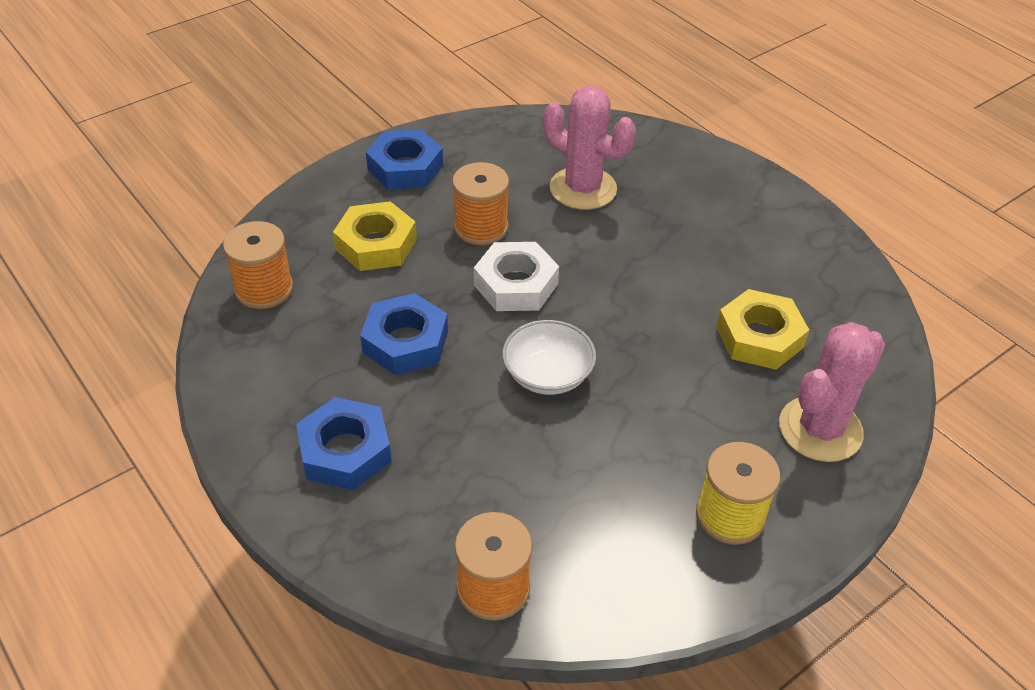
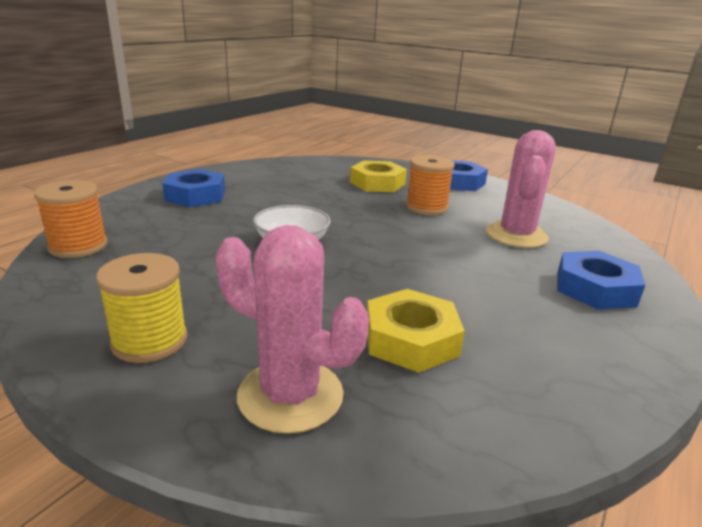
camera: 70 degrees right, 20 degrees down
(264, 289) = (315, 165): orange spool -> none
(405, 341) = (296, 199): blue nut -> blue nut (595, 289)
(516, 284) = (379, 223): white nut -> none

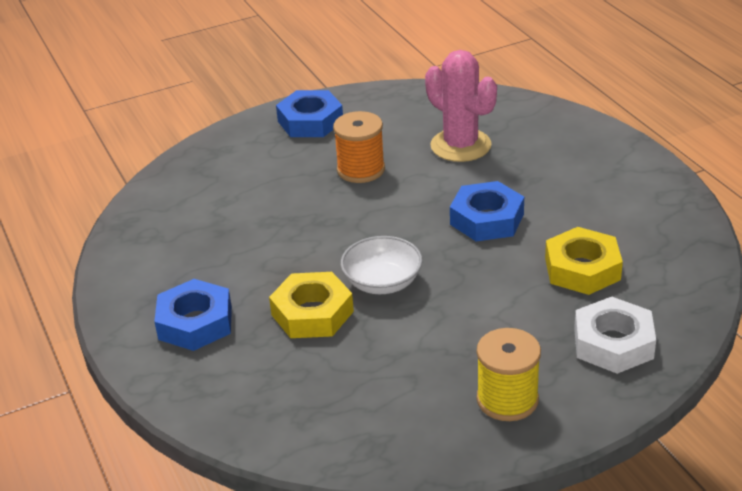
camera: 55 degrees left, 10 degrees up
(78, 246) = (285, 430): orange spool -> none
(290, 395) = (613, 343): pink cactus -> white nut
(377, 183) = (267, 176): yellow nut -> yellow nut (312, 313)
(595, 289) = (571, 153): blue nut -> blue nut (487, 219)

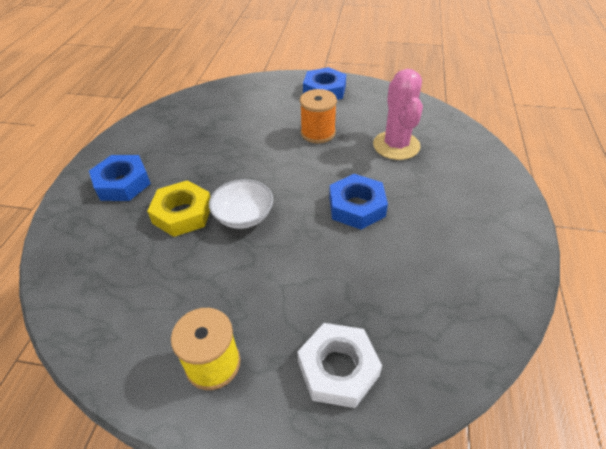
camera: 35 degrees right, 10 degrees up
(582, 269) = (382, 285): yellow nut -> none

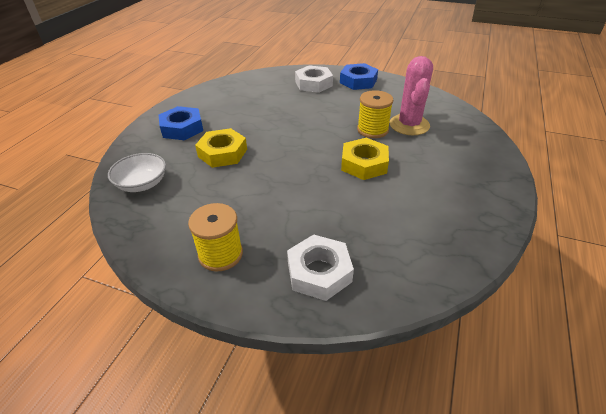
camera: 10 degrees right, 5 degrees down
(243, 216) = (270, 160): white bowl -> white bowl (142, 184)
(272, 99) = (313, 84): none -> white nut
(318, 133) = (345, 110): orange spool -> none
(356, 157) = (372, 130): none -> yellow spool
(357, 207) = (364, 164): blue nut -> yellow nut

